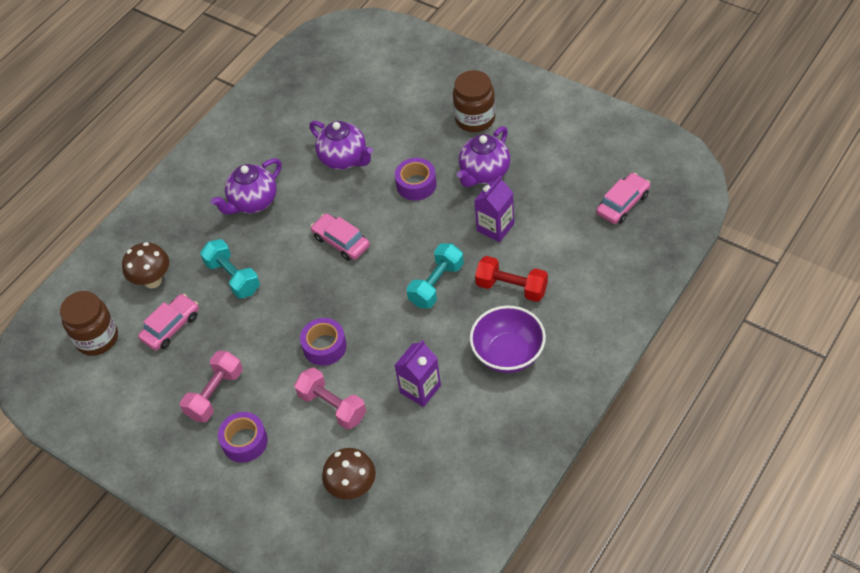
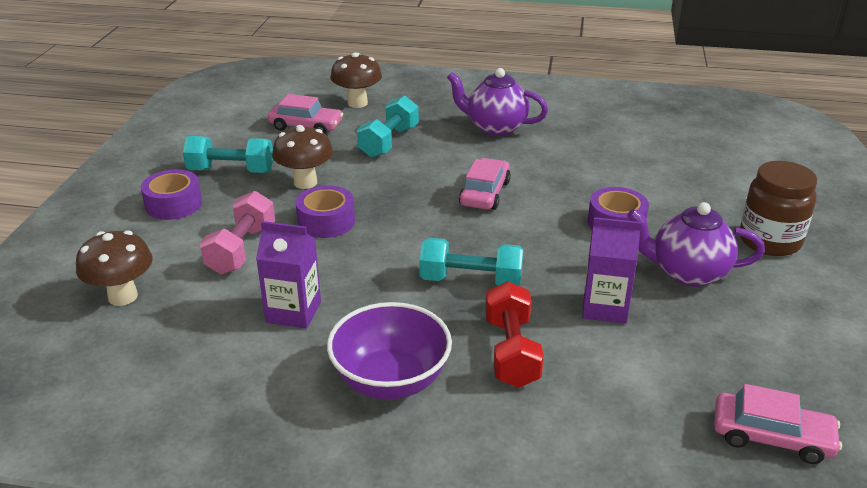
camera: 60 degrees right, 20 degrees down
(97, 338) = (274, 95): brown jar -> none
(215, 394) = (231, 171): pink dumbbell -> turquoise dumbbell
(263, 347) = (305, 182): none -> brown mushroom
(344, 159) = (605, 164): purple teapot -> none

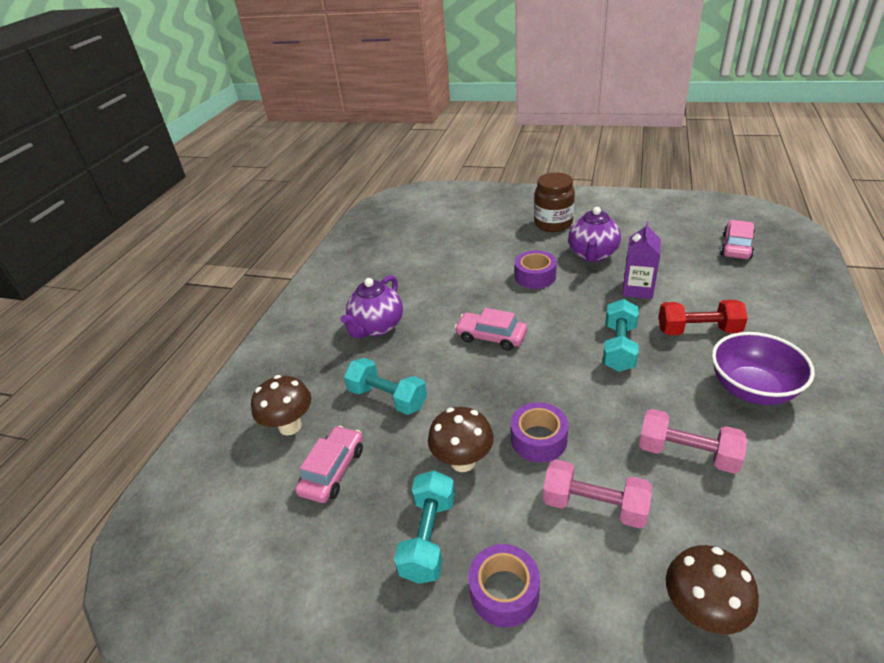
camera: 80 degrees left, 5 degrees up
(293, 312) = (687, 453): purple carton -> pink dumbbell

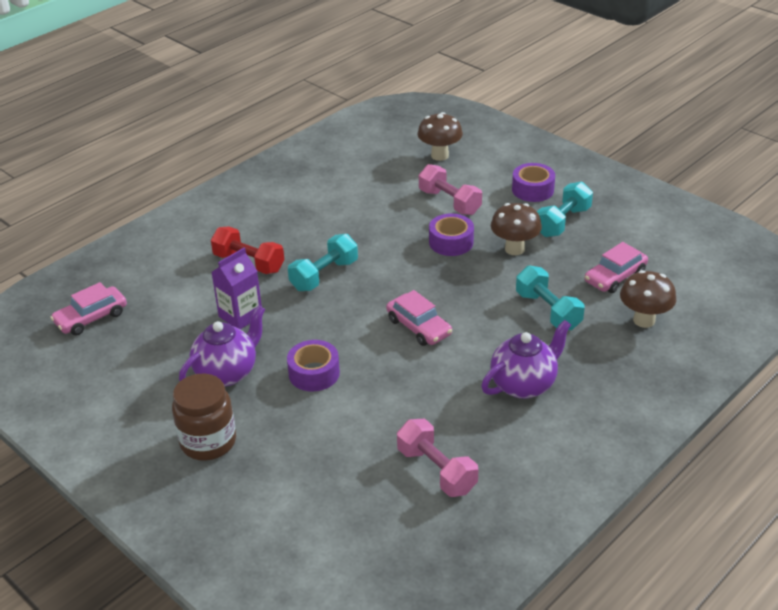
camera: 155 degrees left, 0 degrees up
(687, 453) = (366, 204): pink dumbbell -> pink dumbbell (436, 470)
(752, 389) = (276, 217): purple bowl -> none

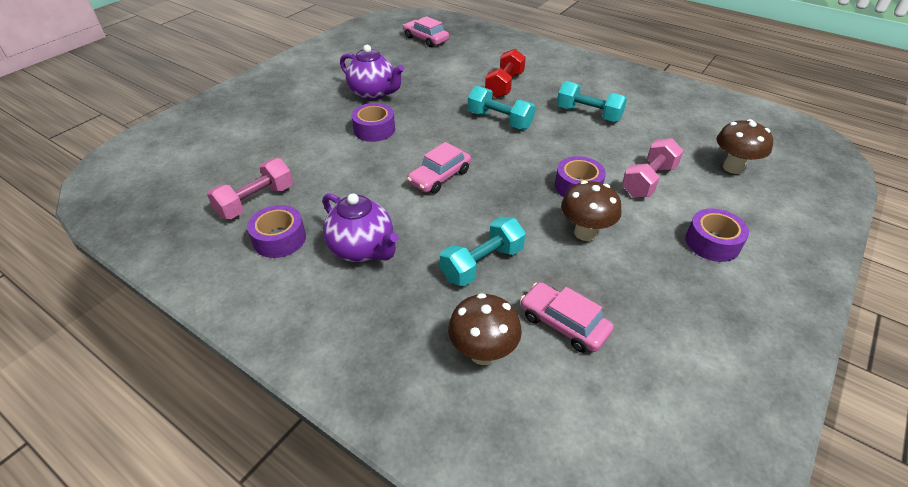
camera: 80 degrees right, 5 degrees up
(208, 442) = (303, 96): brown jar -> none
(240, 316) = (438, 90): purple carton -> none
(502, 446) = (279, 239): none -> purple tape
(562, 222) = (658, 271): turquoise dumbbell -> turquoise dumbbell (588, 114)

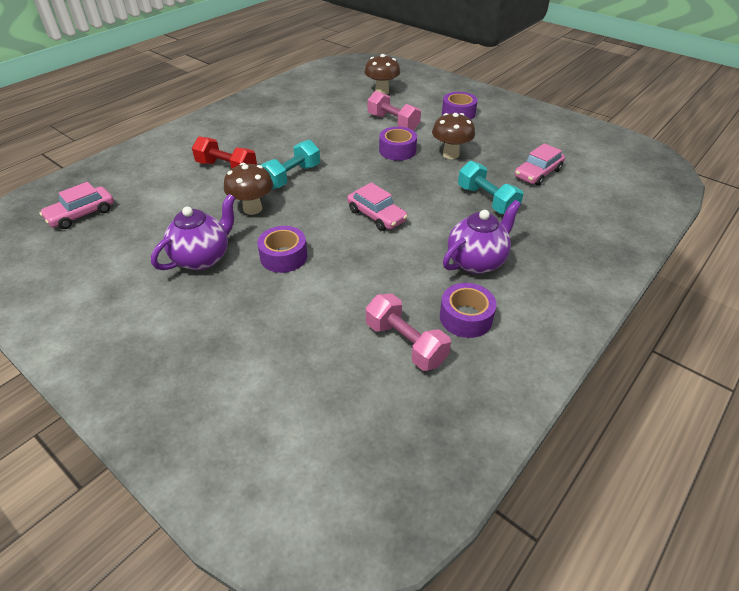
camera: 85 degrees left, 0 degrees up
(483, 353) = (570, 206): brown mushroom -> brown mushroom (252, 209)
(588, 114) = (296, 132): turquoise dumbbell -> none

